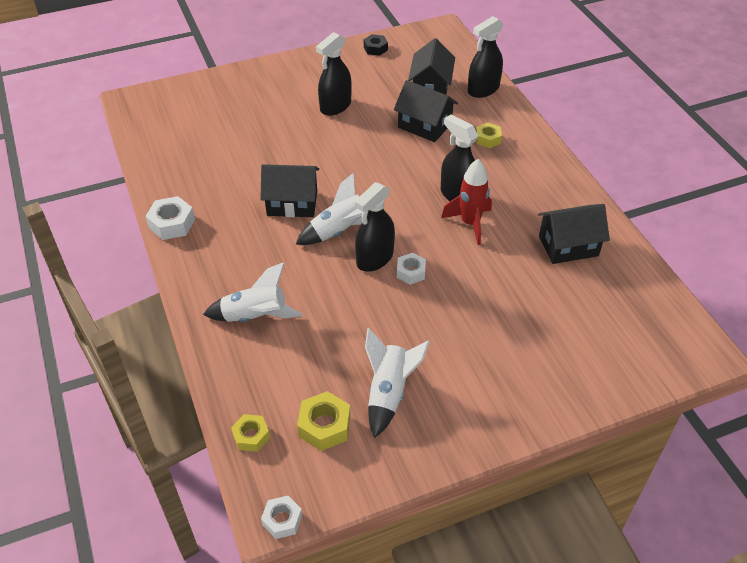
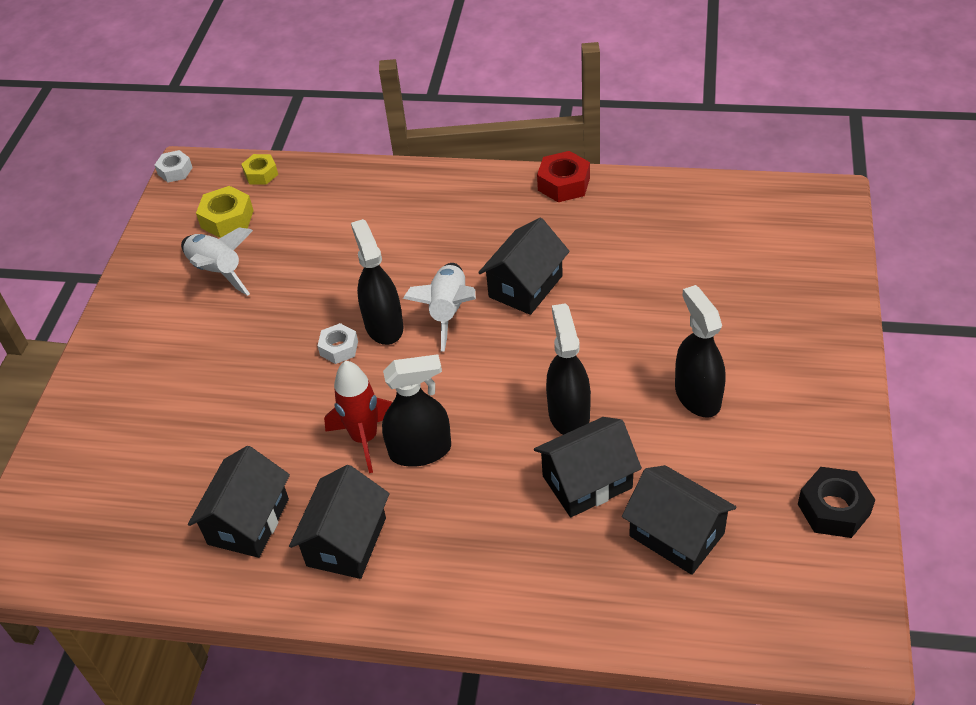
camera: 125 degrees right, 0 degrees up
(172, 224) = (563, 184): white nut -> red nut
(255, 317) = (384, 210): white rocket -> none
(375, 48) = (833, 509): black nut -> black nut, size x1.50
(483, 89) = (631, 609): black spray bottle -> black spray bottle (568, 414)
(488, 139) = (506, 546): yellow nut -> none
(540, 198) = (346, 542): none -> black house

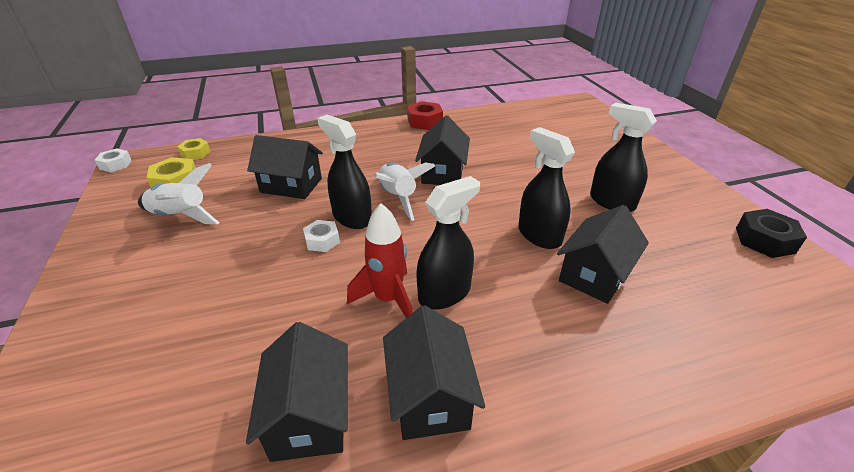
camera: 30 degrees left, 10 degrees down
(676, 535) = (693, 289): black house -> black house (291, 185)

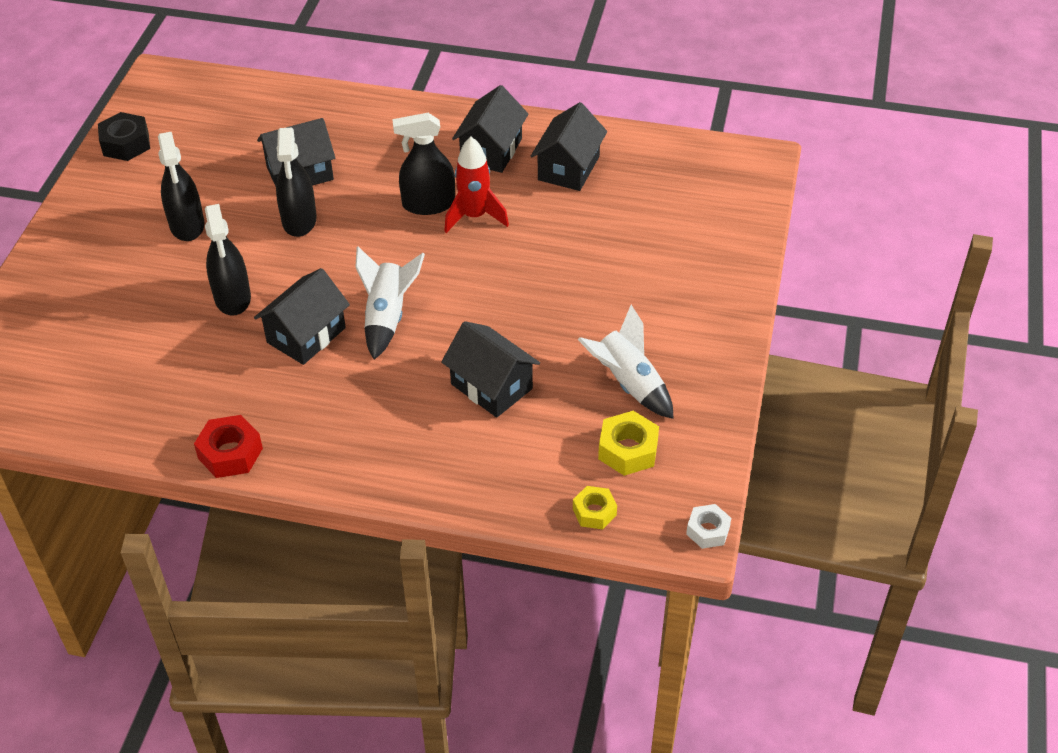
camera: 150 degrees left, 10 degrees up
(322, 240) = (496, 292): white nut -> none
(352, 217) = (452, 309): black spray bottle -> black spray bottle (232, 298)

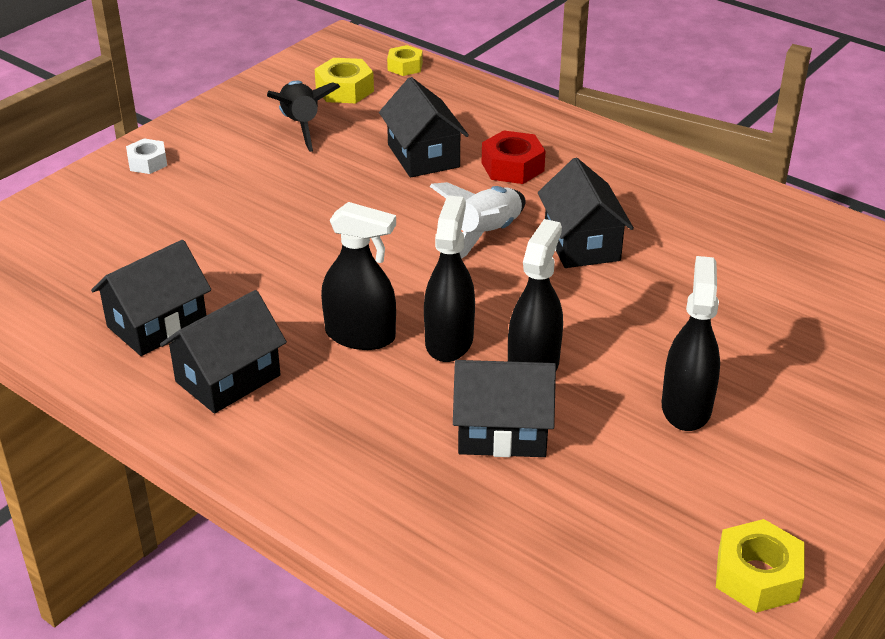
camera: 155 degrees left, 10 degrees down
(126, 144) = (757, 576): black nut -> yellow nut
(230, 453) = (695, 174): red nut -> red nut (512, 167)
(232, 298) = (651, 302): black spray bottle -> black spray bottle (449, 341)
(306, 335) = (582, 244): black house -> black house turned 75 degrees counterclockwise
(474, 216) = (317, 304): red rocket -> none
(628, 384) = (301, 126): white rocket -> black rocket
(707, 531) = (331, 39): white nut -> white nut (147, 162)

